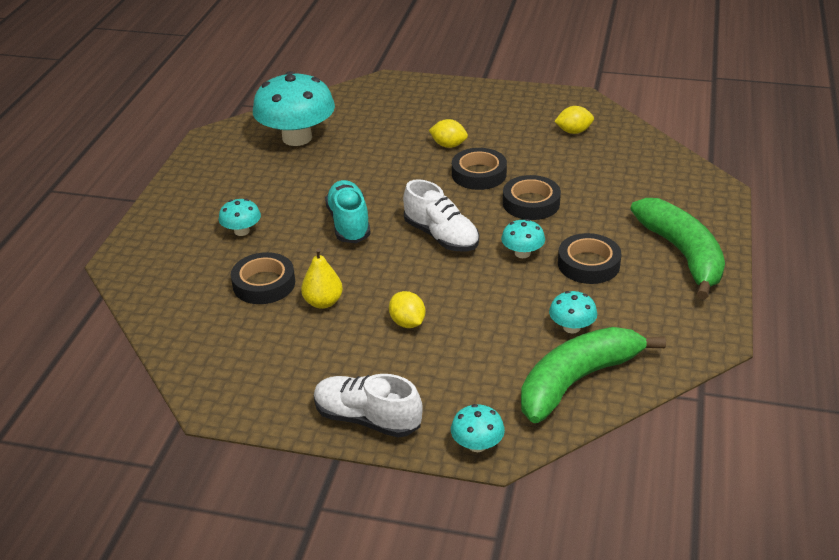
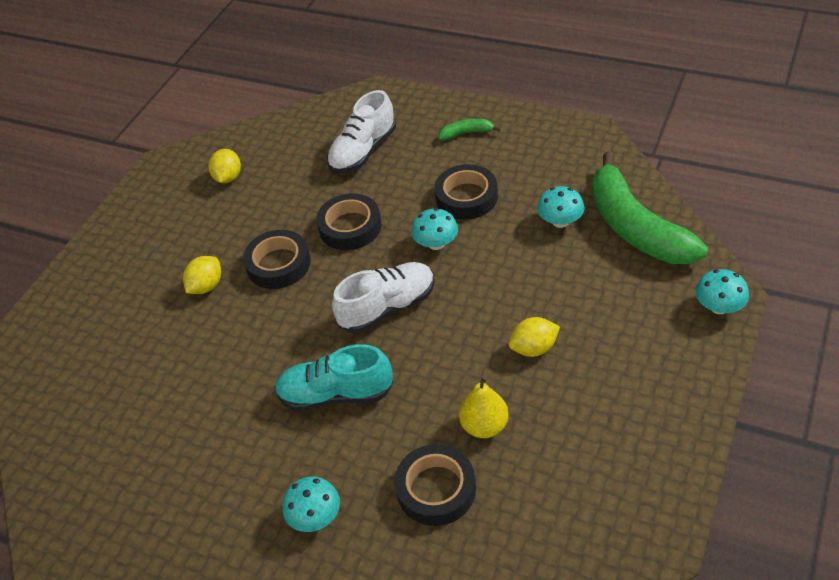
camera: 75 degrees left, 10 degrees up
(297, 138) = (113, 448): turquoise mushroom -> none
(367, 419) = (682, 392): white shoe -> white shoe (363, 151)
(682, 254) = (466, 133): green banana -> green banana, size x0.42

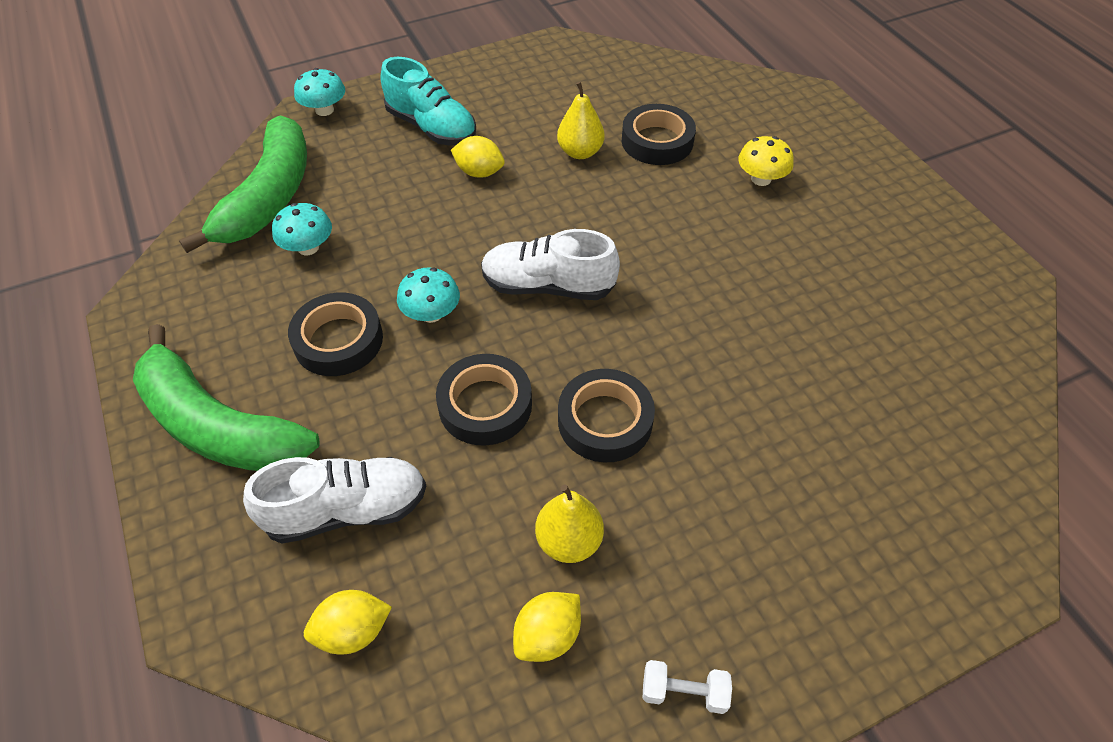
camera: 145 degrees left, 5 degrees up
(155, 200) = (684, 692): none -> white dumbbell
(206, 286) = (709, 459): yellow lemon -> yellow lemon (353, 631)
(249, 209) = (569, 541): none -> yellow pear
(315, 516) = (761, 179): turquoise mushroom -> yellow mushroom
(336, 394) = (669, 247): turquoise shoe -> turquoise shoe (431, 127)
(466, 133) = (219, 425): green banana -> green banana, size x2.40

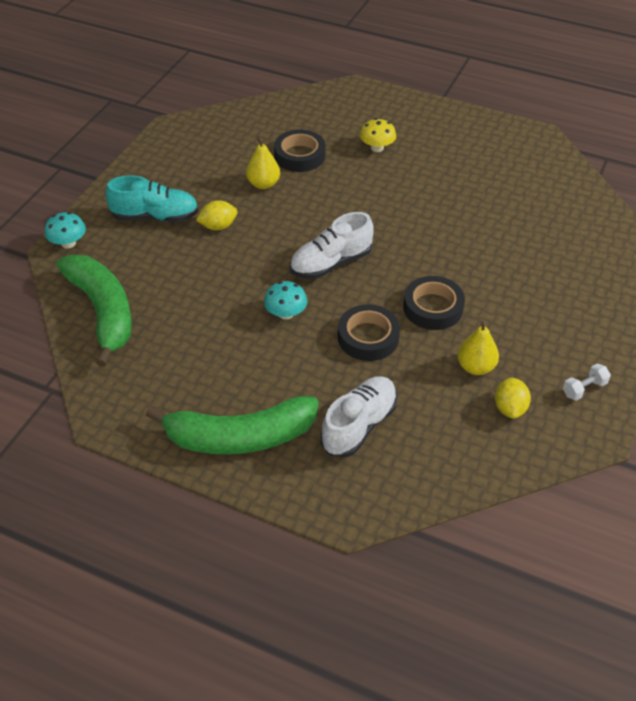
camera: 40 degrees left, 5 degrees down
(308, 247) = (168, 323): turquoise mushroom -> none
(338, 340) = (251, 357): black tape -> none
(353, 631) = (426, 468): yellow lemon -> none

